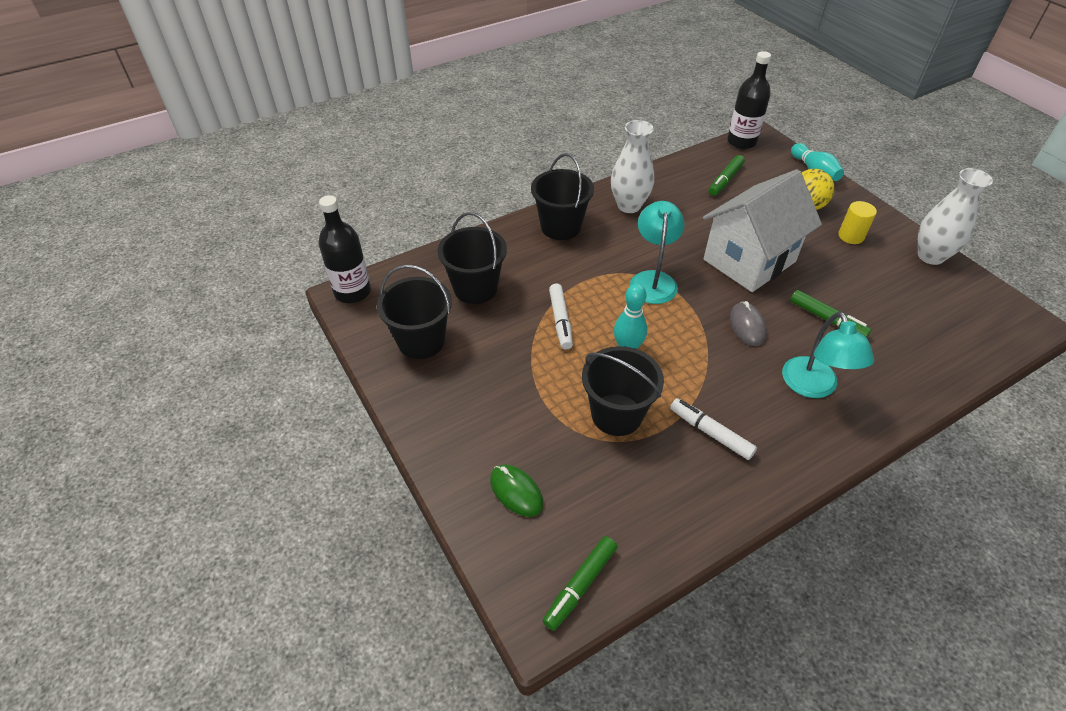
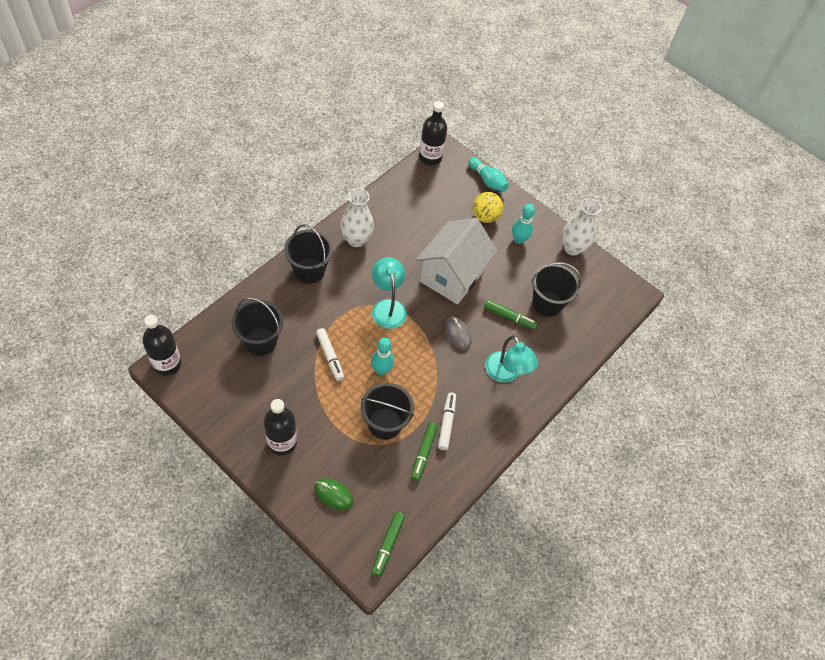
camera: 25 degrees left, 10 degrees up
(421, 341) = (234, 395): black bucket -> black bucket (547, 303)
(464, 408) = (282, 442): none -> black bottle
(710, 433) = (446, 423): white marker -> white marker turned 75 degrees clockwise
(725, 180) = (423, 200): green marker -> green marker (423, 453)
(851, 236) = (518, 240): yellow cylinder -> turquoise bowling pin

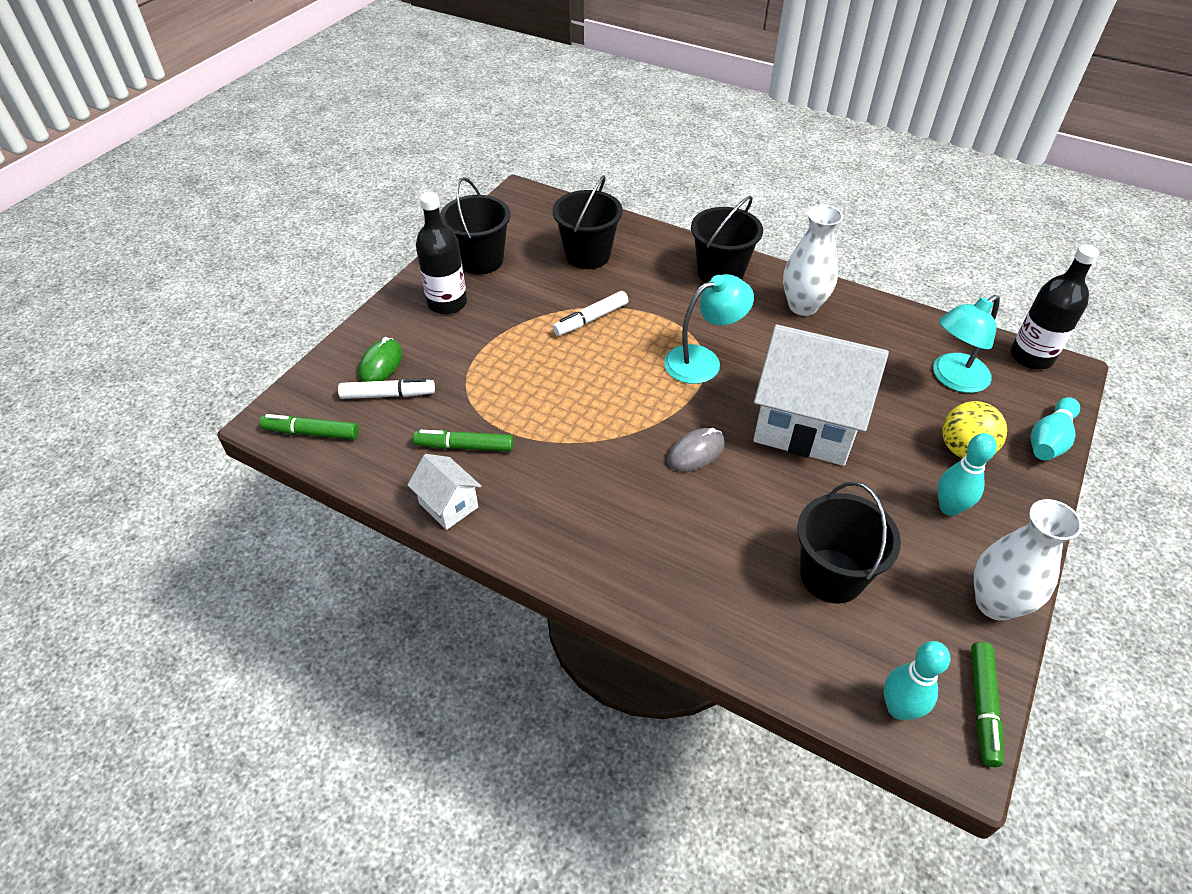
camera: 85 degrees right, 10 degrees down
(167, 364) = (526, 195): black bottle -> none
(381, 370) = (590, 374): turquoise bowling pin -> turquoise bowling pin (898, 708)
(385, 423) = (502, 394): black bucket -> black bucket (480, 260)
(446, 423) = (524, 465): white marker -> white marker (388, 395)
(467, 469) = (448, 505): none -> white house
(506, 374) = (646, 531): turquoise lamp -> turquoise lamp (953, 379)
(509, 317) = (766, 519): green marker -> green marker (982, 706)

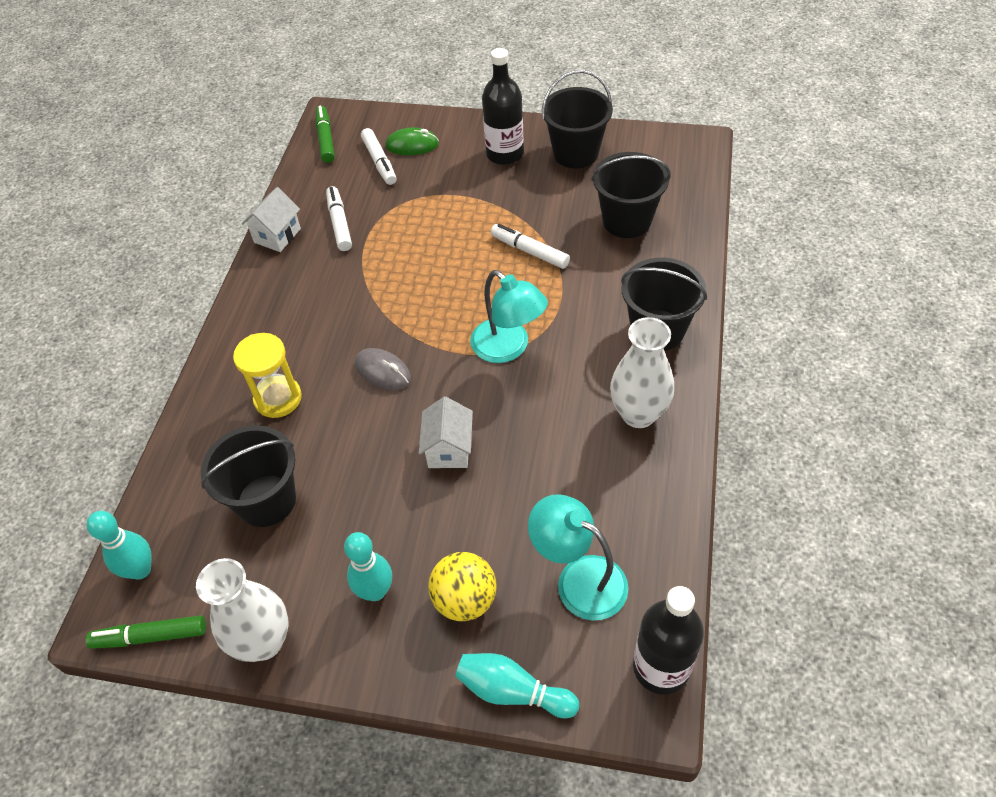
camera: 75 degrees right, 5 degrees up
(465, 446) = (339, 223): green marker -> white marker
(700, 544) = (278, 398): none -> yellow hourglass
(806, 425) = (449, 449): white house -> white house, size x0.46

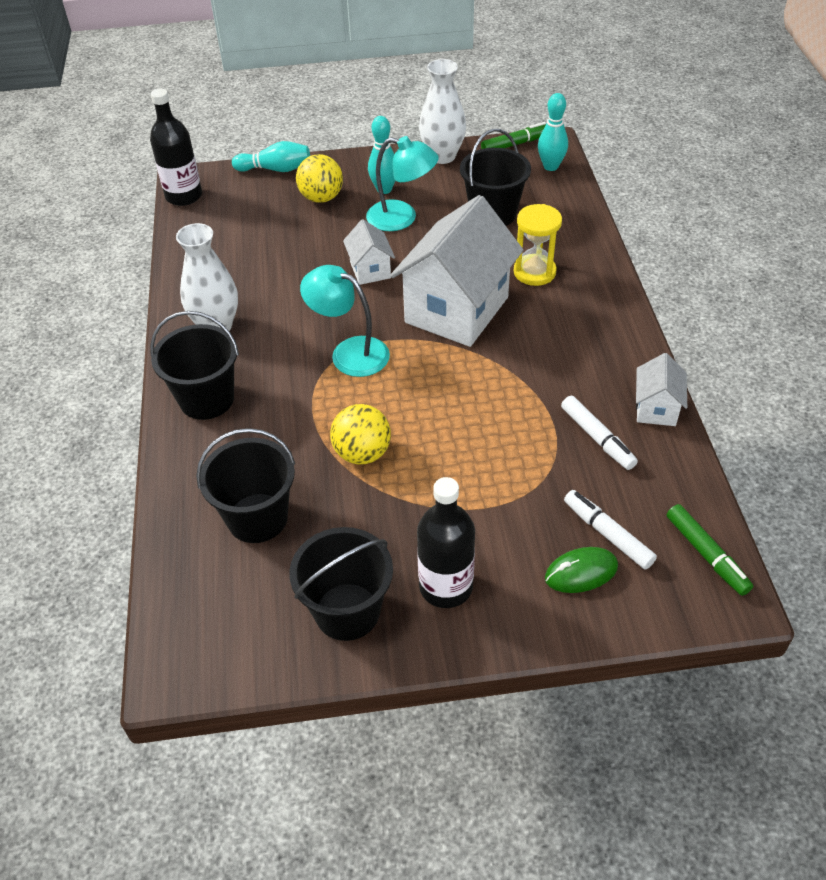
camera: 160 degrees right, 5 degrees down
(383, 371) = (456, 310): grey mouse -> white house
(529, 251) = (362, 453): white marker -> yellow ball
(579, 579) = (245, 222): turquoise lamp -> turquoise lamp (402, 218)

